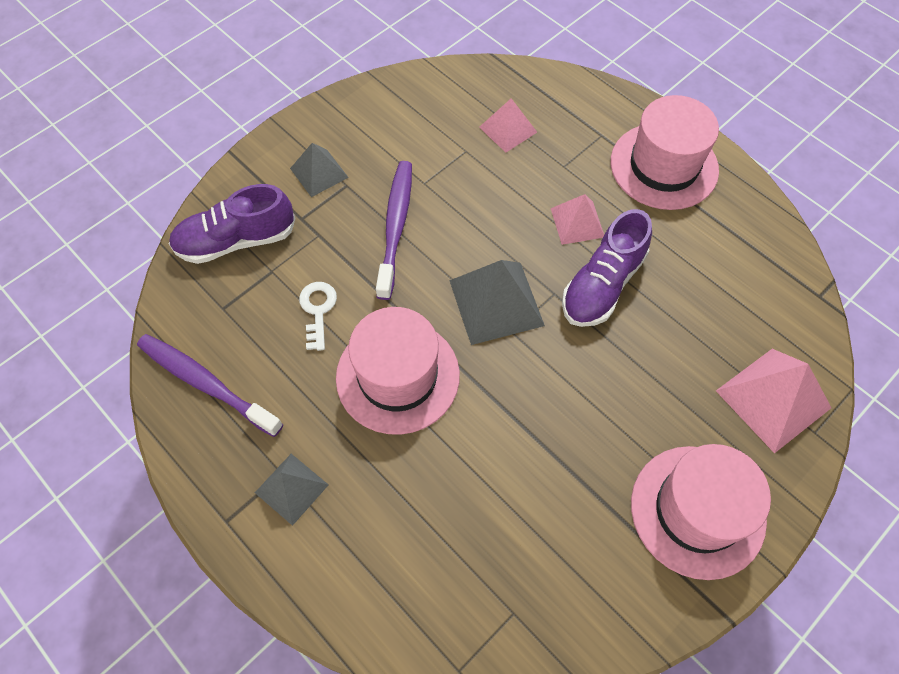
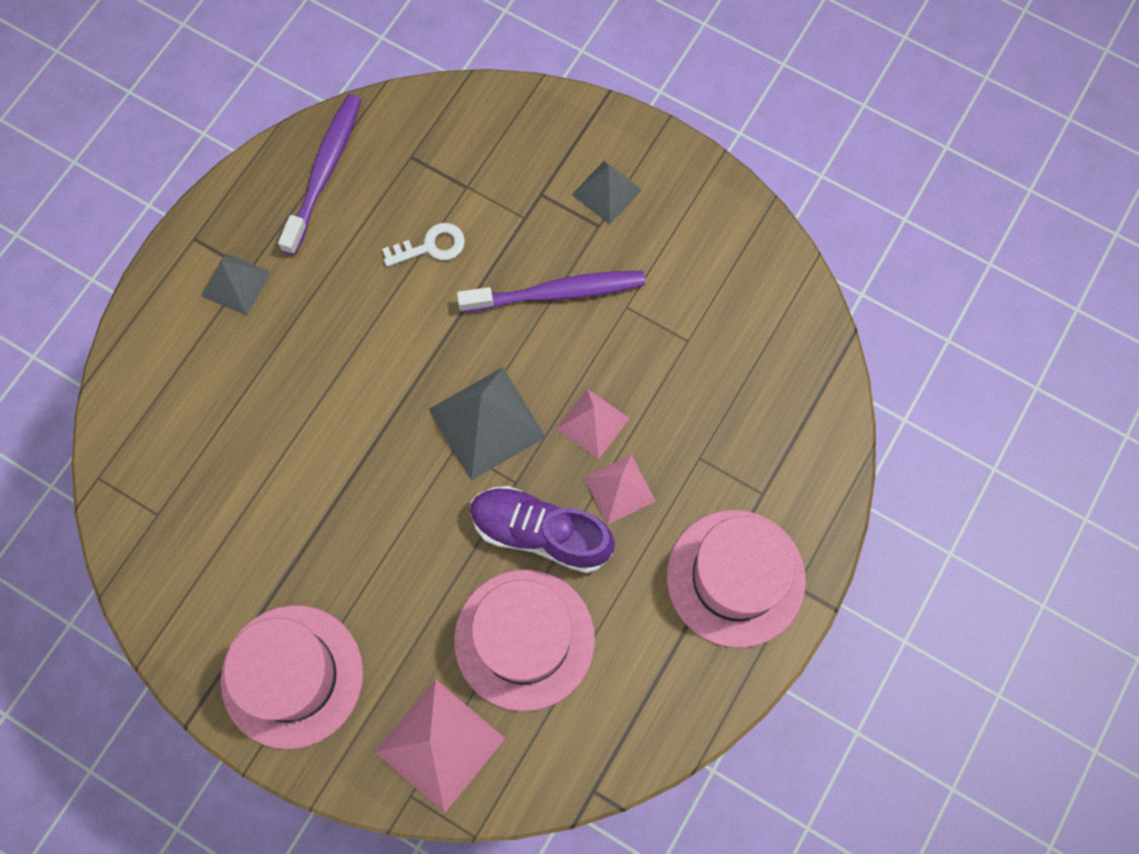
camera: 75 degrees right, 10 degrees up
(236, 240) = (494, 140): purple shoe -> none
(397, 376) = (374, 346): pink hat -> pink hat (524, 639)
(508, 129) = (735, 380): pink pyramid -> pink pyramid (592, 423)

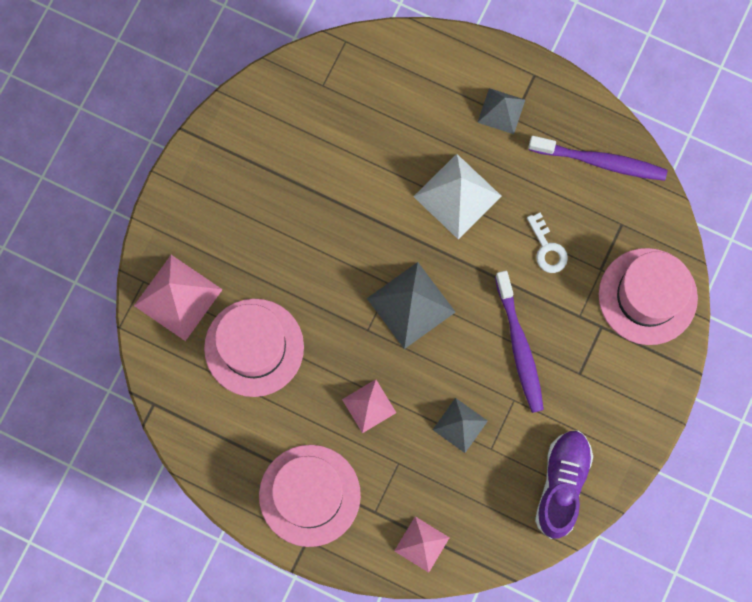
camera: 85 degrees right, 5 degrees up
(292, 676) = (217, 193): pink hat -> pink hat (647, 296)
(344, 350) = (457, 196): none -> white pyramid
(540, 533) = (331, 351): purple shoe -> purple shoe (562, 484)
(592, 423) = (417, 382): pink pyramid -> pink pyramid (422, 544)
(607, 192) = (609, 378): grey pyramid -> grey pyramid (460, 425)

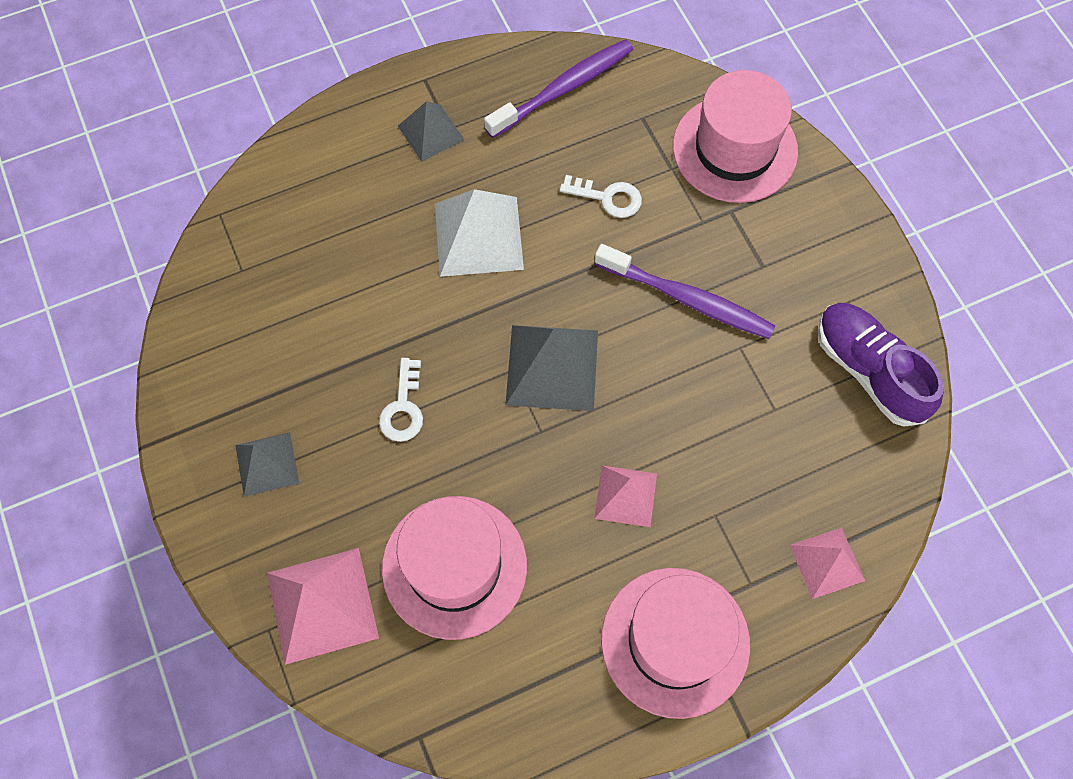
camera: 50 degrees left, 10 degrees down
(318, 245) = (403, 408): none -> white key
(460, 425) = (724, 420): grey pyramid -> grey pyramid (267, 464)

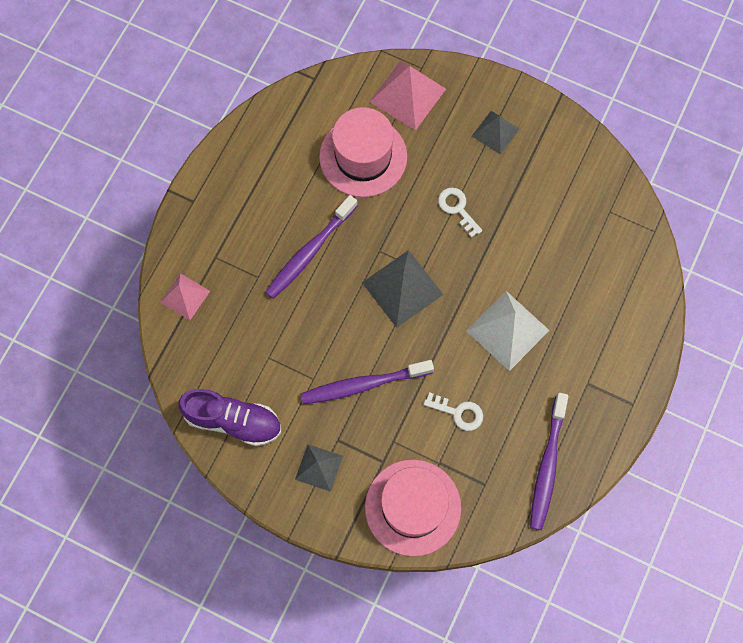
camera: 140 degrees right, 5 degrees up
(431, 132) = (594, 372): grey pyramid -> grey pyramid (319, 467)
(608, 197) = (458, 412): white key -> white key turned 135 degrees counterclockwise
(625, 496) = (310, 252): pink pyramid -> purple toothbrush
(675, 641) = (232, 203): pink hat -> none

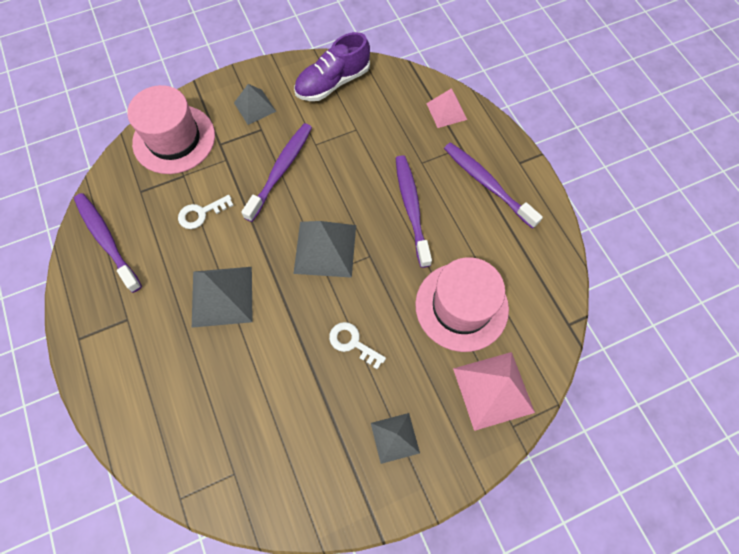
camera: 130 degrees right, 5 degrees down
(236, 211) = (487, 184): none -> purple toothbrush
(457, 208) = (352, 343): white key -> white key turned 150 degrees counterclockwise
(507, 330) = (222, 296): white pyramid -> grey pyramid

